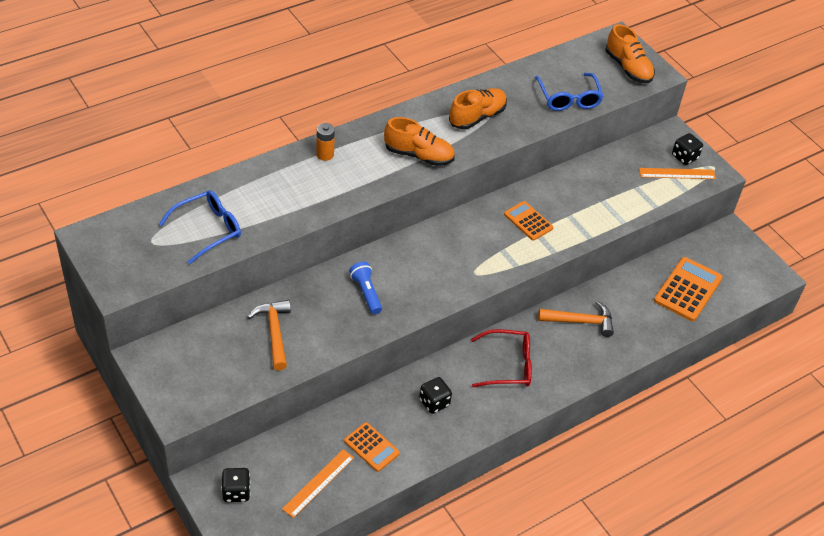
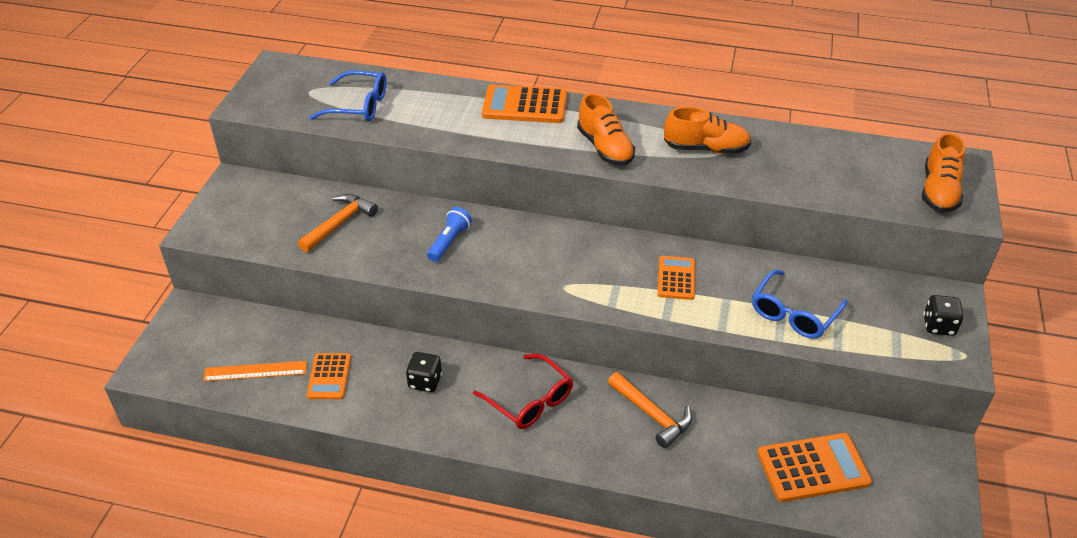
camera: 50 degrees right, 5 degrees down
(236, 492) = (195, 332): black dice -> none
(325, 154) = (525, 105): orange battery -> orange calculator
(569, 99) = (827, 182): blue glasses -> blue glasses (793, 314)
(677, 173) = (907, 335): orange ruler -> none

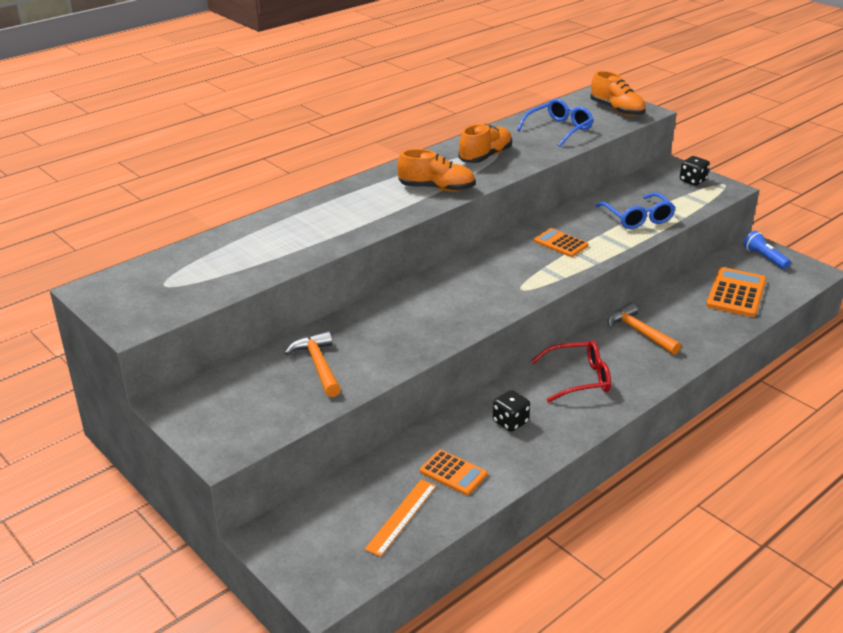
camera: 55 degrees left, 10 degrees down
(359, 106) = (227, 268): blue glasses -> blue glasses (559, 129)
(449, 241) = (410, 319): blue flashlight -> blue flashlight (764, 257)
(525, 105) = (339, 199): orange calculator -> none
(652, 414) = (639, 332): orange hammer -> orange hammer turned 120 degrees counterclockwise

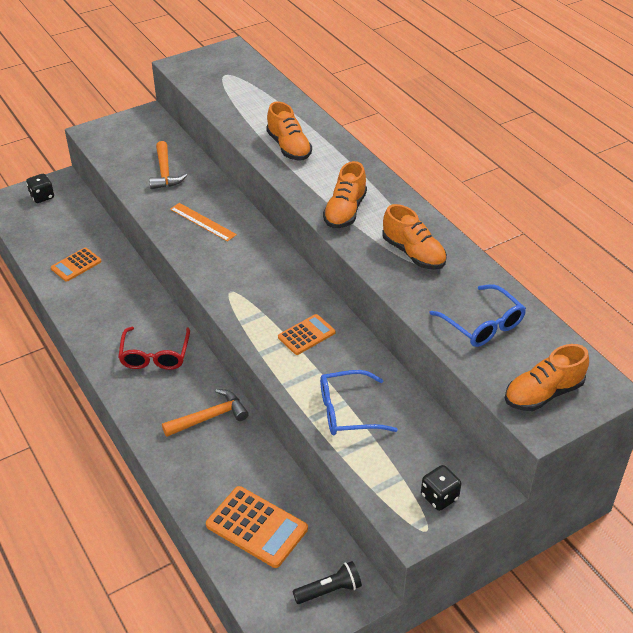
camera: 100 degrees right, 10 degrees up
(318, 365) = (165, 172): orange hammer -> orange hammer turned 90 degrees clockwise
(330, 226) = (289, 147): none -> orange shoe
(401, 517) = (47, 236): orange ruler -> orange ruler (202, 222)
(510, 422) = (117, 303): black dice -> black dice (42, 197)
(764, 257) = (329, 590): blue flashlight -> black flashlight

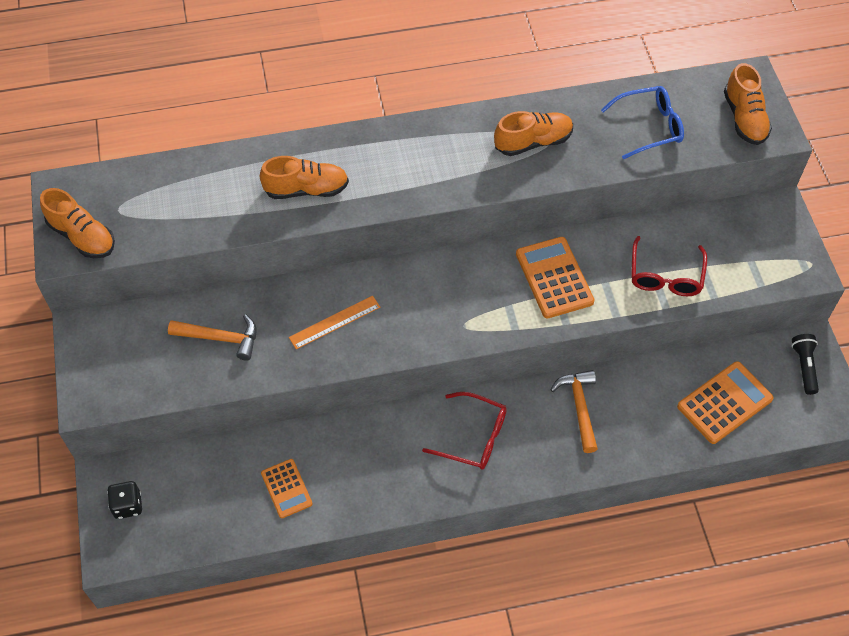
camera: 70 degrees left, 15 degrees up
(306, 335) = (554, 278): orange calculator -> orange calculator, size x1.60
(345, 211) = (444, 175): orange shoe -> orange shoe (82, 236)
(347, 411) = (665, 276): blue glasses -> red glasses
(439, 497) = (780, 242): black dice -> none

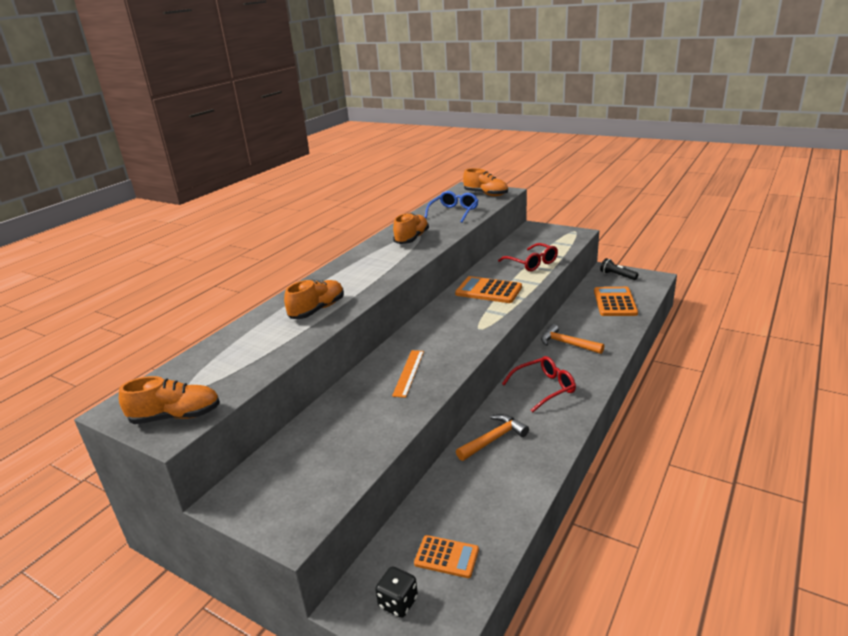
camera: 45 degrees left, 30 degrees down
(220, 338) = (347, 427): orange hammer -> orange hammer (493, 439)
(286, 488) = (490, 491): orange calculator -> orange calculator (446, 557)

